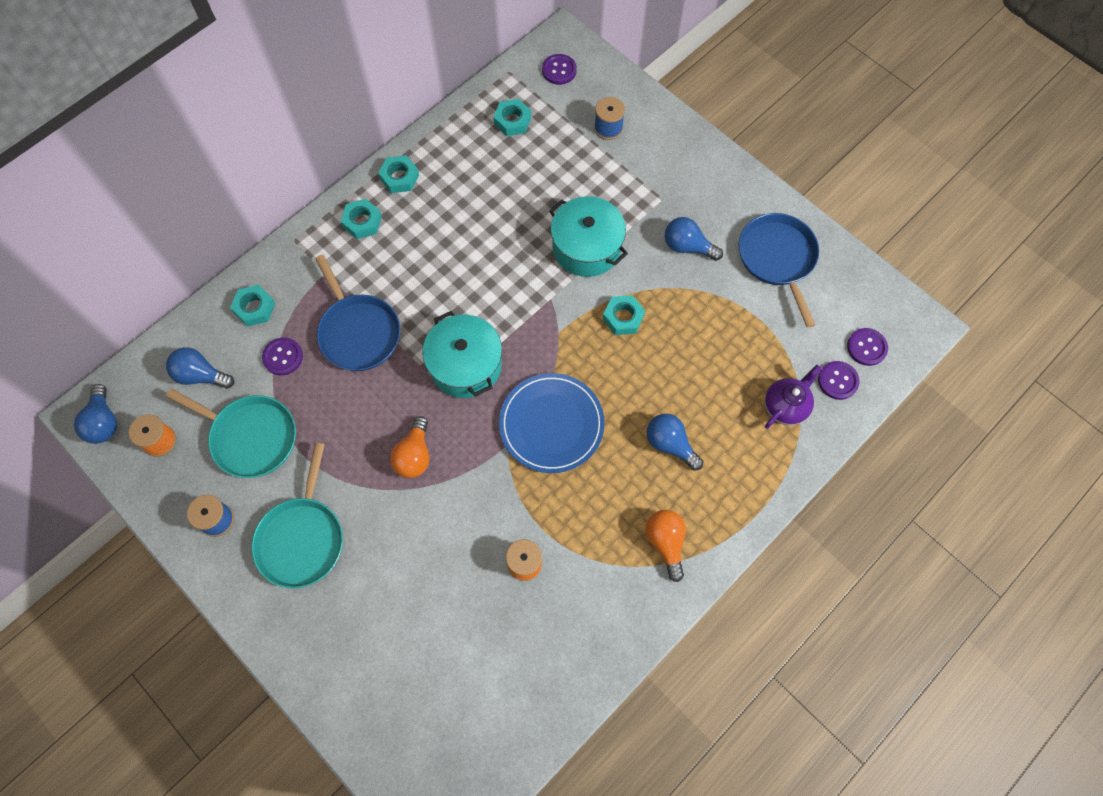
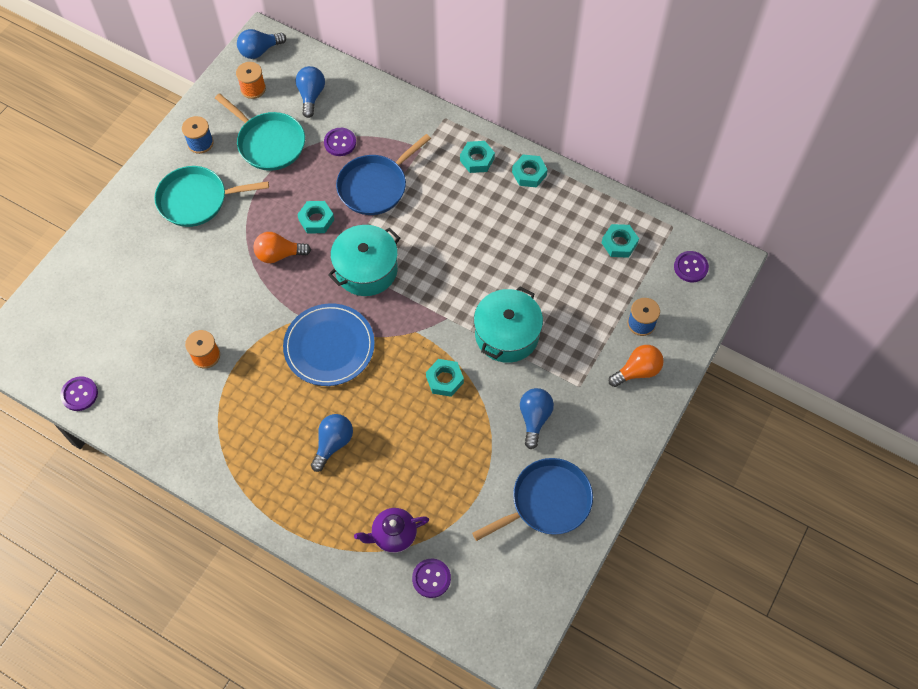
camera: 75 degrees right, 5 degrees down
(251, 437) = (269, 143): turquoise pan -> turquoise pan turned 60 degrees counterclockwise
(254, 308) = (376, 111): turquoise nut -> turquoise nut (316, 220)
(666, 543) = (244, 458): orange light bulb -> orange light bulb (637, 371)
(785, 406) = (393, 535): purple teapot -> purple teapot turned 135 degrees clockwise
(866, 347) = (474, 600): purple button -> purple button (79, 394)

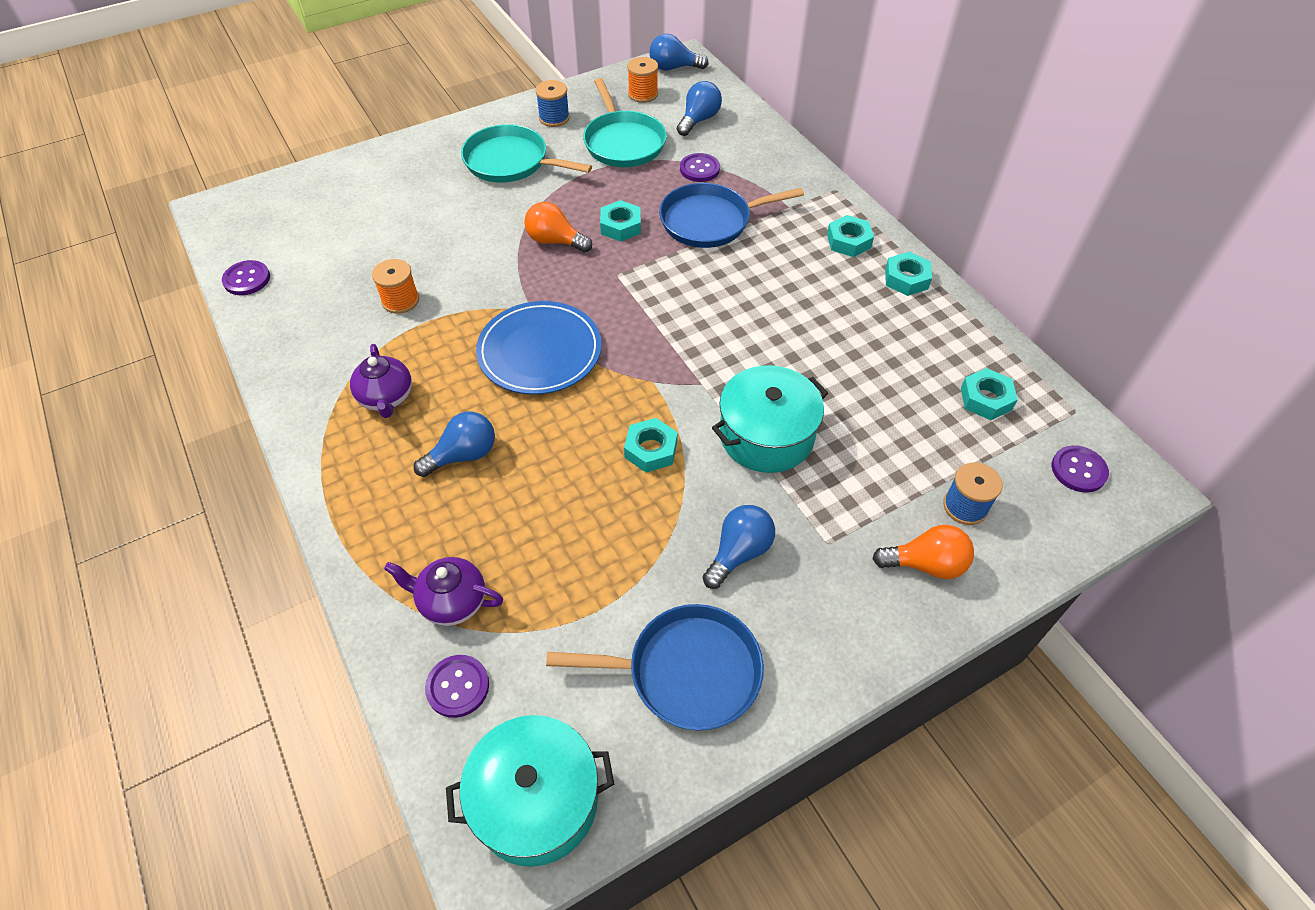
camera: 30 degrees right, 10 degrees down
(254, 431) = (386, 398): none -> purple teapot
(366, 269) = (640, 294): turquoise pot -> turquoise pot (536, 800)

